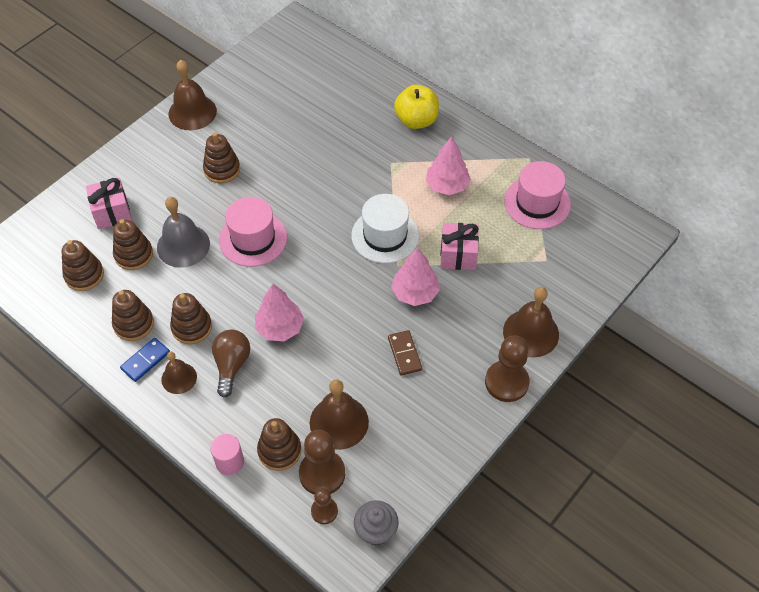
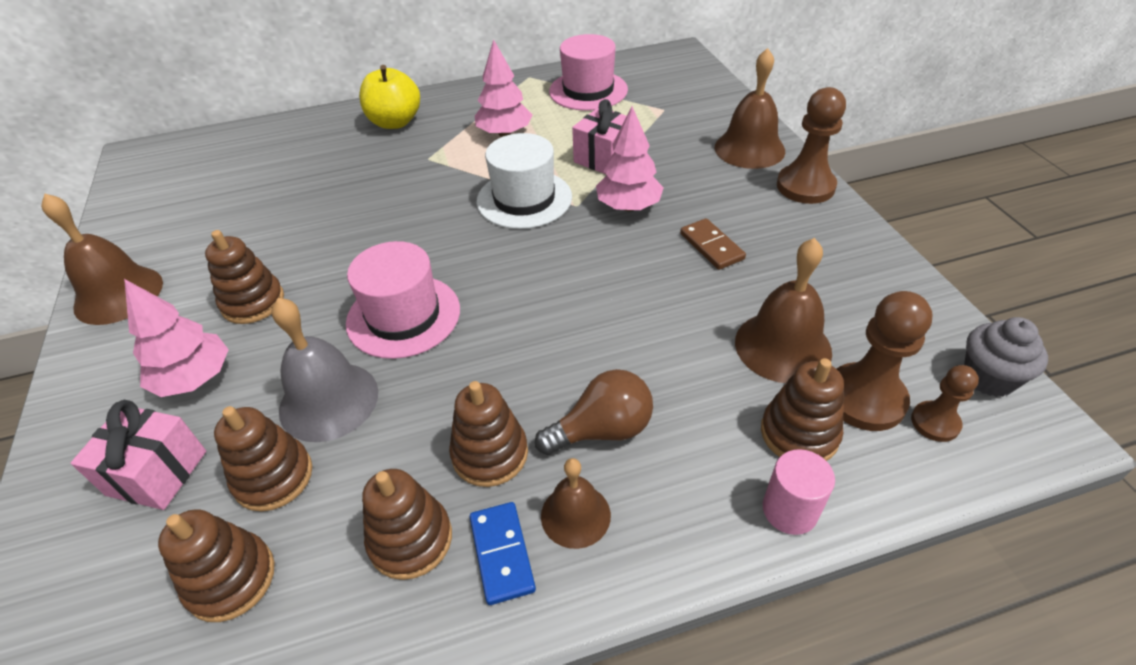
camera: 55 degrees left, 10 degrees down
(231, 365) = (602, 430): brown light bulb -> brown light bulb turned 120 degrees clockwise
(280, 328) = (579, 347): pink tree -> pink tree (195, 379)
(404, 354) = (711, 246): brown domino -> brown domino turned 45 degrees clockwise

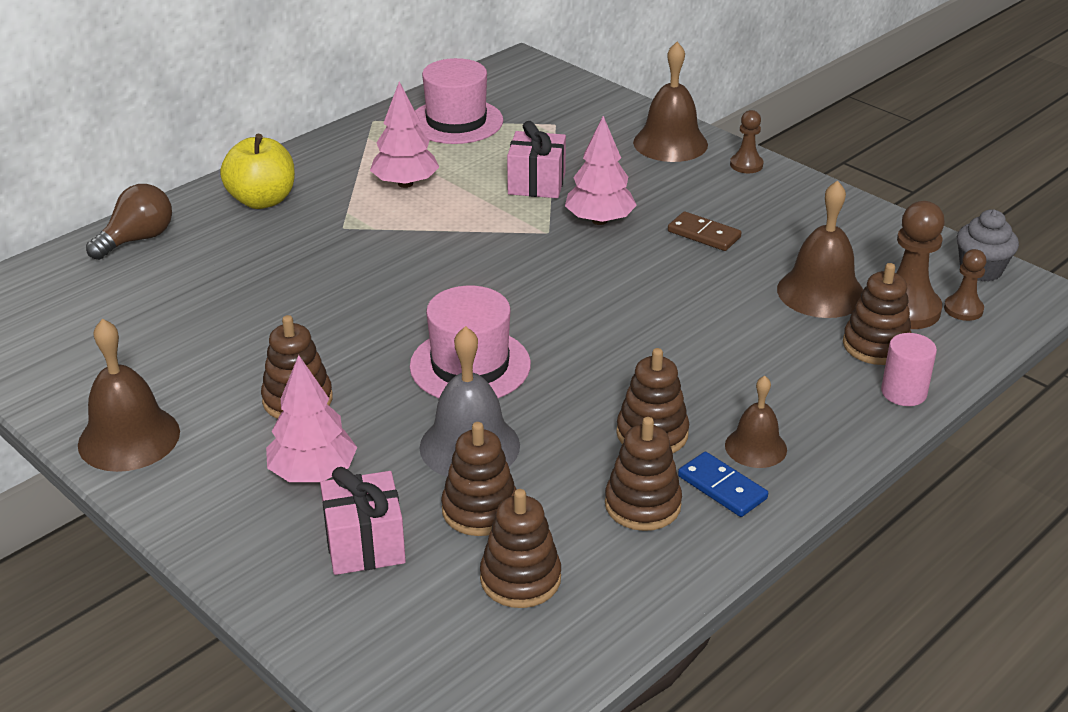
camera: 30 degrees left, 10 degrees down
(524, 199) = (489, 239): white hat -> none
(602, 430) = (728, 390): brown light bulb -> brown light bulb (137, 239)
(805, 186) = (746, 165): brown pawn -> brown pawn, size x0.57

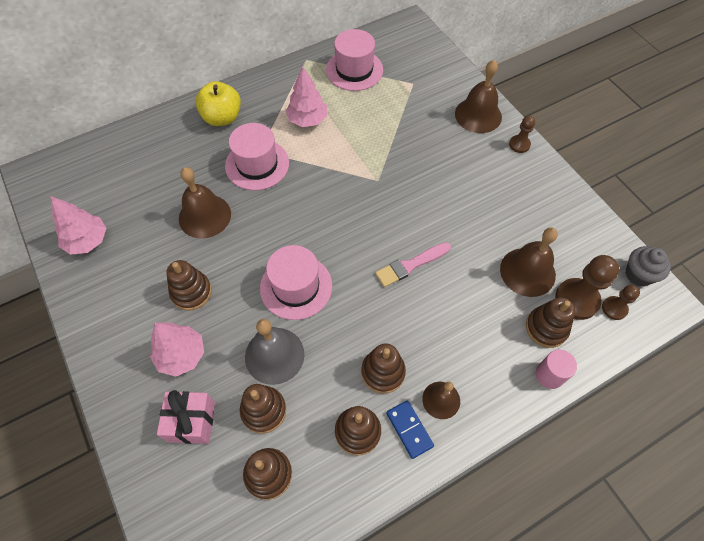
camera: 15 degrees right, 25 degrees up
(129, 438) = (93, 301): brown bell -> brown bell (205, 216)
(137, 239) = (145, 137): brown light bulb -> none
(344, 243) = (257, 164): none -> pink hat
(536, 184) = (384, 135): pink gift -> none
(599, 220) = (412, 176): pink tree -> pink tree (87, 241)
(641, 313) = (410, 265): none -> pink brush
(704, 234) = (472, 203): brown domino -> none

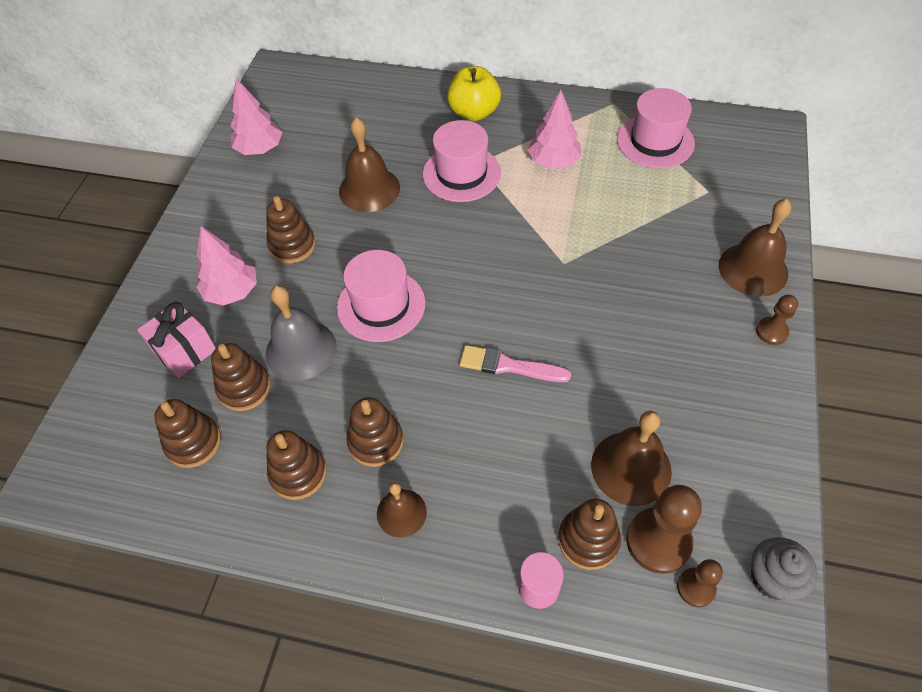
camera: 45 degrees right, 5 degrees down
(409, 429) = (344, 512): blue domino -> none

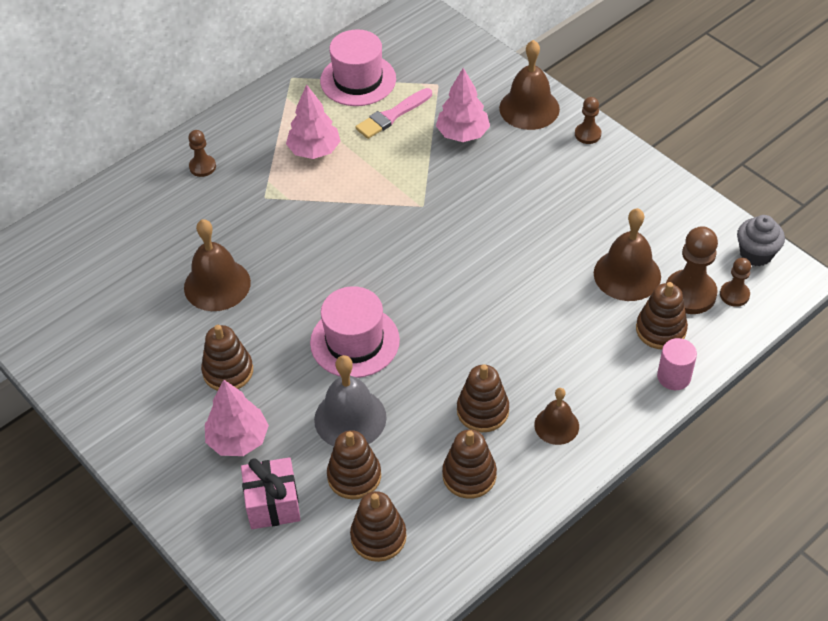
camera: 55 degrees left, 5 degrees down
(260, 149) = (77, 340): pink tree -> pink tree (462, 134)
(461, 173) = (265, 214): pink hat -> none
(474, 112) = (202, 167): yellow apple -> brown pawn
(509, 366) = (487, 293): pink brush -> pink brush (392, 115)

